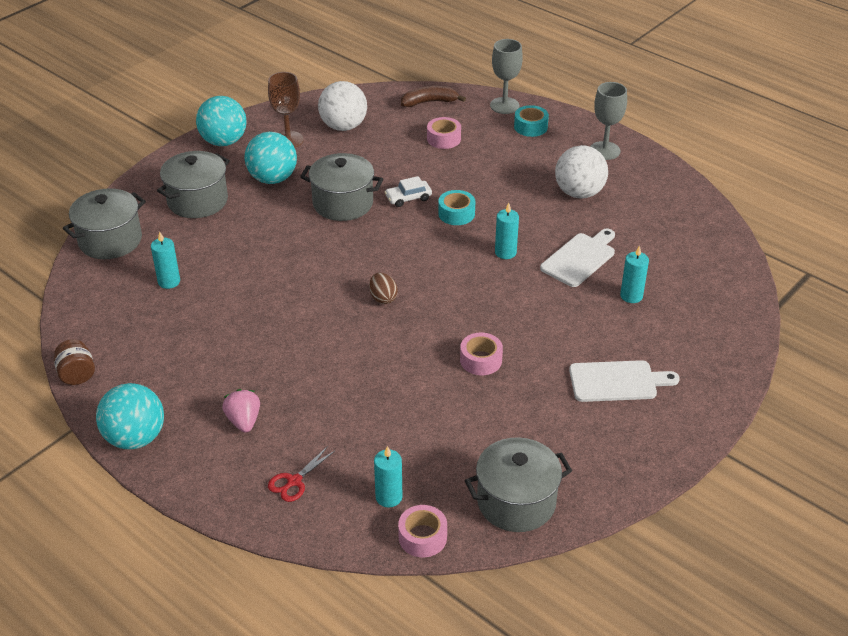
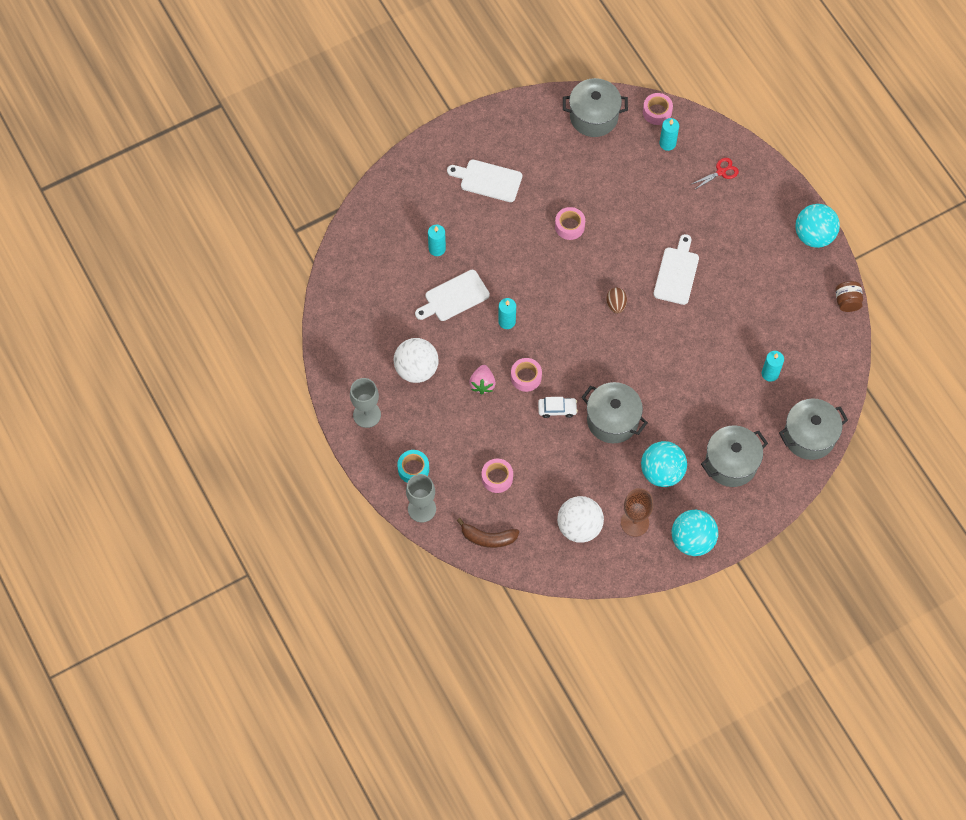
camera: 160 degrees left, 25 degrees up
(244, 421) = (742, 227): pink strawberry -> pink strawberry (482, 384)
(317, 347) = (677, 273): none -> white cutting board
(456, 214) = (526, 377): turquoise tape -> pink tape

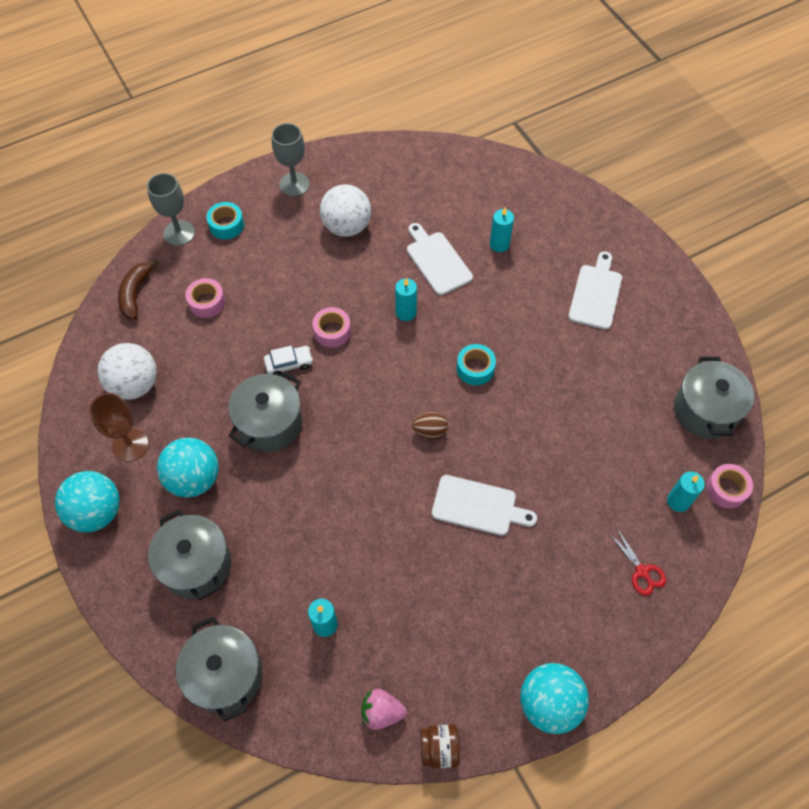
camera: 90 degrees right, 5 degrees down
(482, 384) = (325, 288): pink strawberry -> pink strawberry (381, 712)
(557, 409) = (289, 363): white car -> white car turned 105 degrees counterclockwise
(559, 271) = (475, 368): none -> turquoise tape
(569, 226) = (539, 380): pink tape -> none

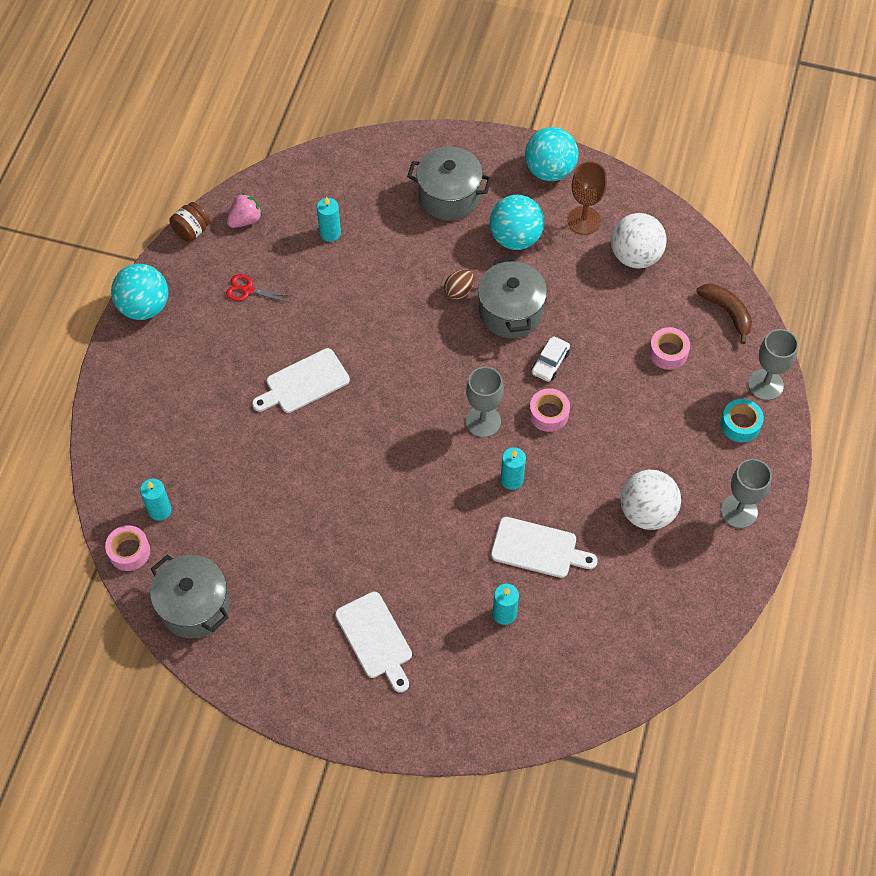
camera: 135 degrees right, 0 degrees up
(225, 675) = (360, 162): grey pot -> none
(381, 364) = (483, 421): none -> grey goblet
(430, 431) = (392, 404): brown egg -> brown egg (459, 291)
(475, 368) = (408, 481): turquoise tape -> none
(642, 571) = (147, 436): red scissors -> red scissors (248, 290)

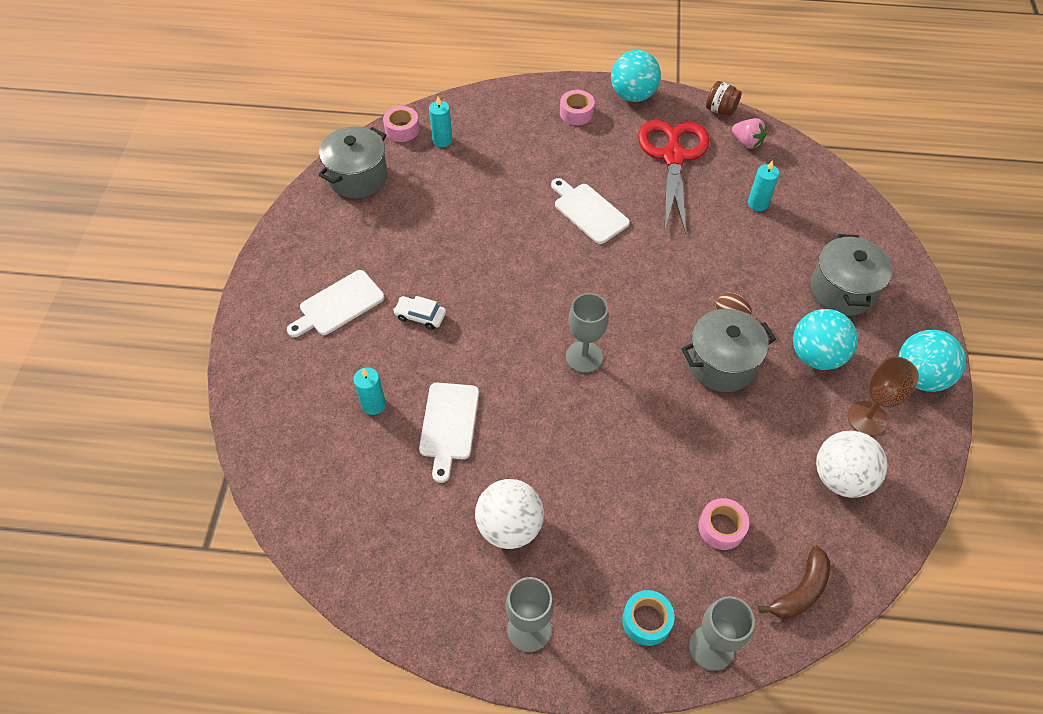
camera: 80 degrees right, 5 degrees down
(248, 290) = (673, 157): red scissors -> red scissors, size x2.47
(511, 479) = (523, 391): turquoise candle -> none
(549, 414) = (608, 415): pink tape -> pink tape (576, 113)
(550, 363) = (671, 408): white car -> white car (420, 316)

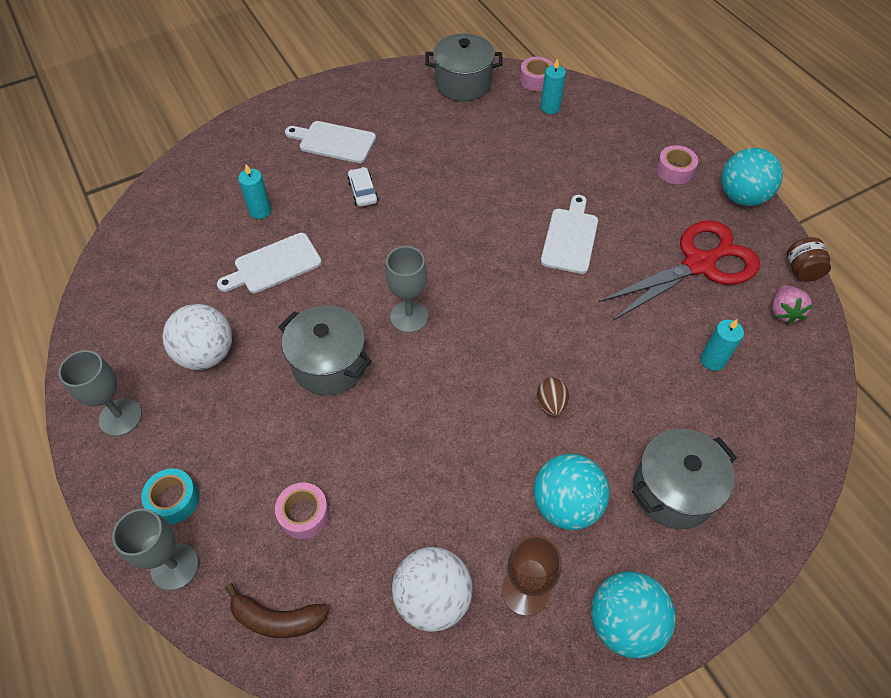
camera: 55 degrees right, 0 degrees up
(721, 363) = (487, 425): grey pot -> grey pot (329, 364)

